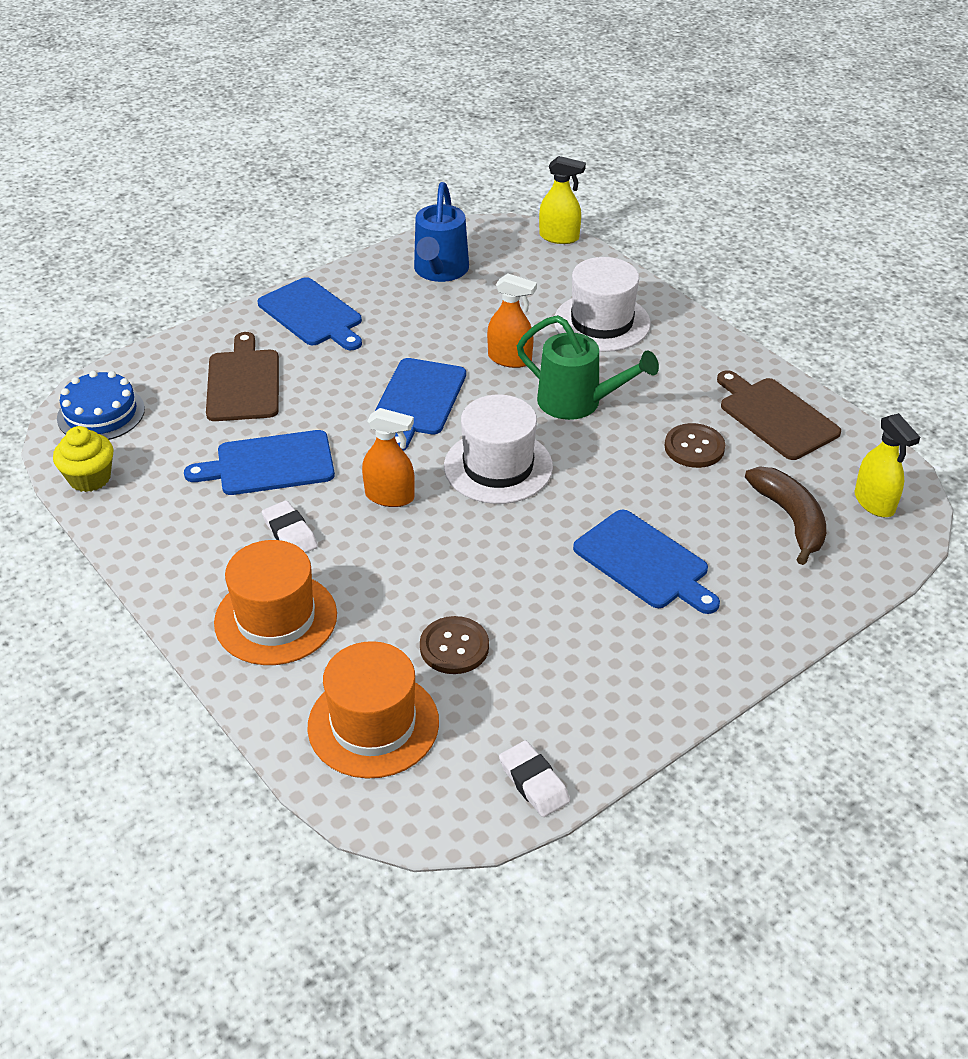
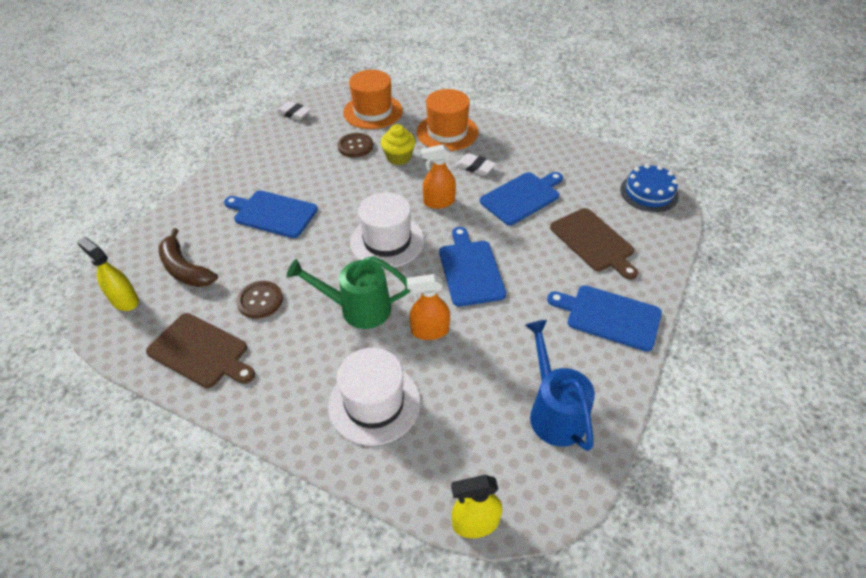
camera: 155 degrees right, 5 degrees up
(90, 478) = (606, 159): yellow cupcake -> yellow cupcake (399, 157)

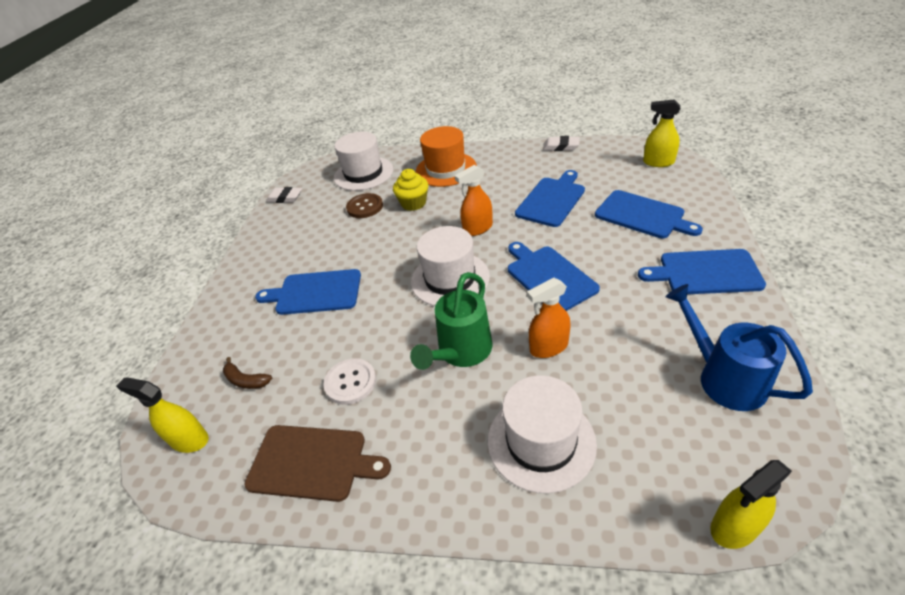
camera: 15 degrees left, 5 degrees down
(185, 269) = (246, 380): brown banana -> brown banana, size x0.58
(260, 300) = (350, 382): brown button -> white button
(357, 309) = (461, 352): green watering can -> green watering can turned 45 degrees counterclockwise
(373, 112) = (363, 173): orange hat -> white hat
(475, 167) = (491, 189): white eraser -> white eraser (561, 147)
(594, 242) = (642, 215): brown cutting board -> blue cutting board
(649, 193) = (658, 162): blue cake -> yellow spray bottle

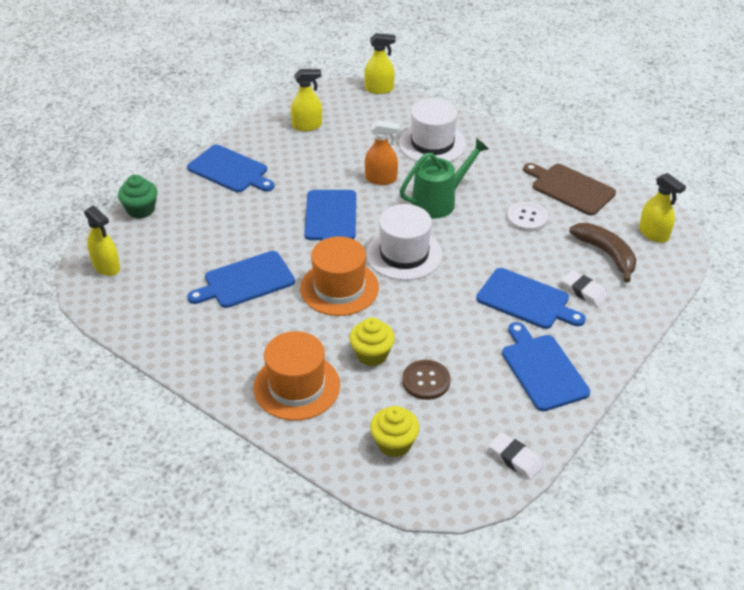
camera: 155 degrees left, 0 degrees up
(246, 380) = (606, 254): brown banana -> brown banana, size x1.72
(363, 173) = (394, 443): white hat -> yellow cupcake
(477, 228) = (339, 288): orange spray bottle -> orange hat
(561, 147) = (150, 343): white eraser -> white eraser (583, 291)
(642, 215) = (201, 227): blue cutting board -> blue cutting board (542, 369)
(710, 202) = (141, 210): none -> green cupcake
(723, 377) = (307, 126): blue watering can -> yellow spray bottle

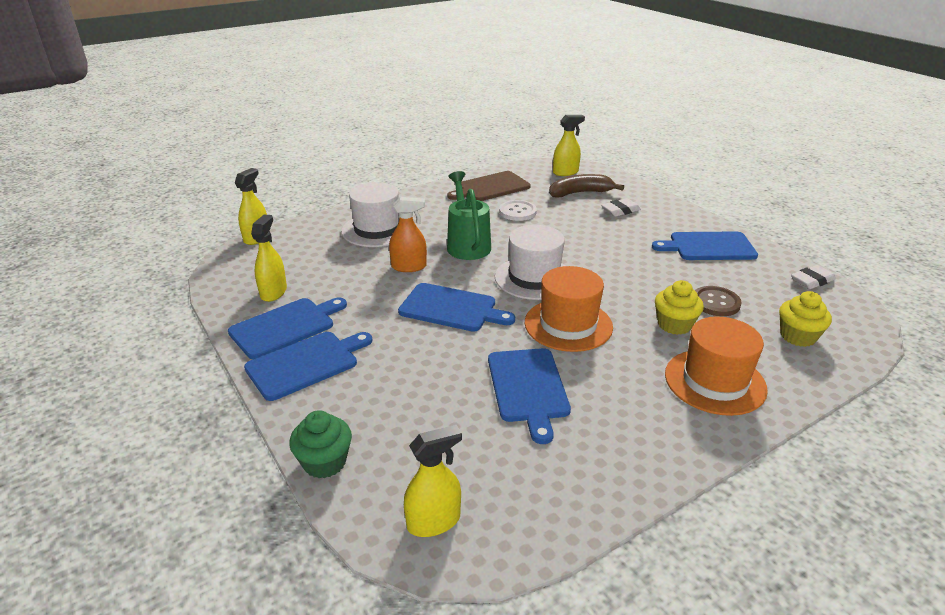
camera: 70 degrees left, 10 degrees down
(381, 179) = (409, 267): orange spray bottle -> orange spray bottle turned 60 degrees clockwise
(526, 300) = (622, 235): blue cutting board -> blue cutting board (285, 326)

